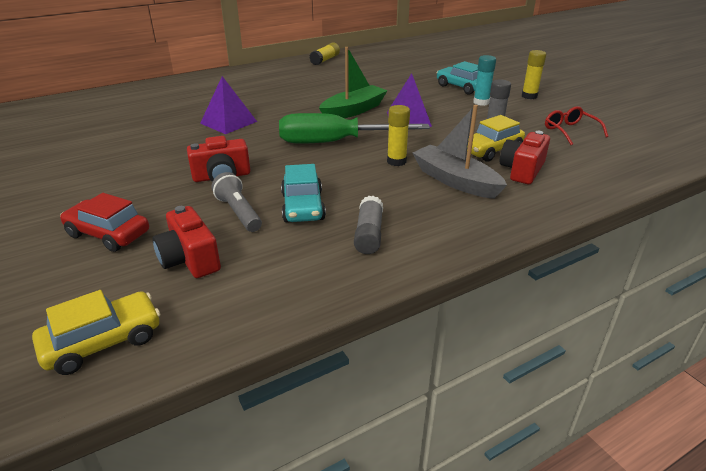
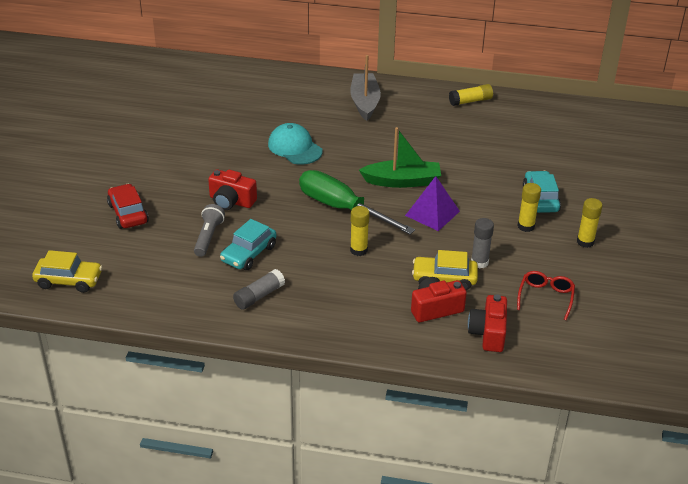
camera: 40 degrees right, 5 degrees up
(190, 259) = (149, 255): red camera -> red camera (488, 333)
(228, 122) = (295, 147): purple pyramid -> turquoise cap
(455, 181) = (372, 289): grey boat -> grey boat (364, 102)
(481, 102) = (526, 226): turquoise glue stick -> yellow glue stick

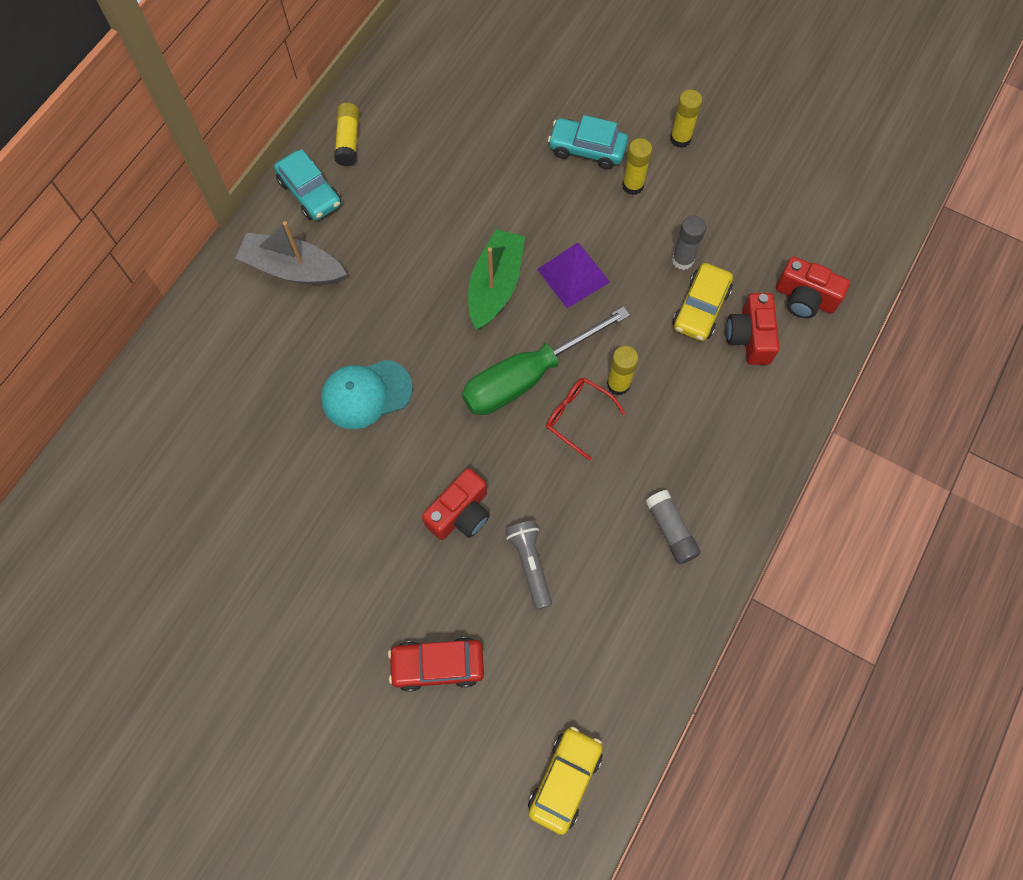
camera: 70 degrees left, 30 degrees up
(208, 237) = (530, 564): grey flashlight -> grey flashlight turned 45 degrees clockwise
(249, 254) = (583, 520): turquoise car -> turquoise car (310, 193)
(545, 297) = (762, 218): red glasses -> red glasses (577, 417)

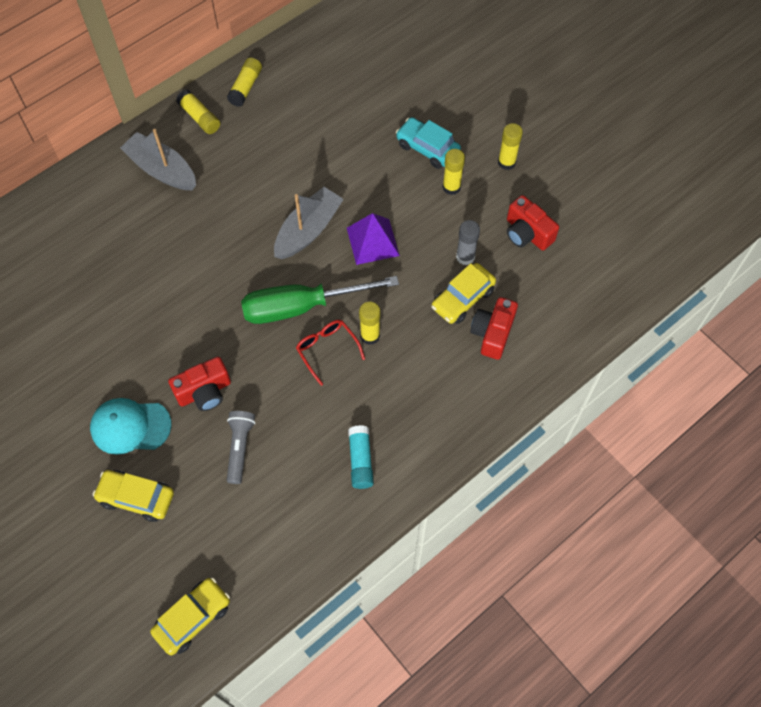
camera: 20 degrees right, 5 degrees down
(310, 193) = (199, 117): turquoise car -> yellow glue stick
(366, 394) = (174, 279): turquoise cap -> turquoise cap (130, 426)
(437, 665) = (136, 498): red car -> yellow car
(495, 286) = (308, 230): green boat -> grey boat
(671, 530) = (360, 460): grey glue stick -> turquoise glue stick
(805, 298) = (551, 318): red camera -> red camera (527, 233)

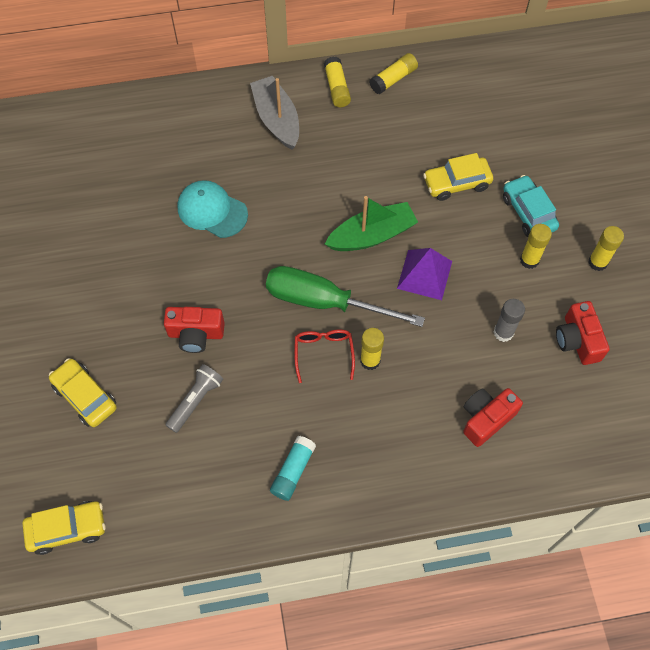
camera: 30 degrees right, 0 degrees up
(130, 426) = (117, 331): turquoise cap -> turquoise cap (212, 211)
(308, 230) = (372, 235): grey boat -> green boat
(463, 299) = (477, 371): yellow car -> yellow car (456, 183)

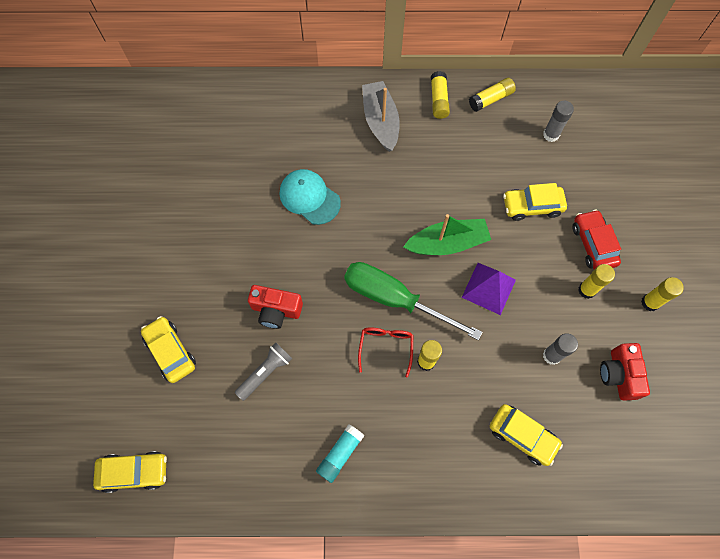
camera: 10 degrees right, 5 degrees up
(464, 107) = (551, 135): none -> grey glue stick
(486, 419) = (522, 436): red camera -> yellow car
(528, 212) = (593, 244): turquoise car -> red car

